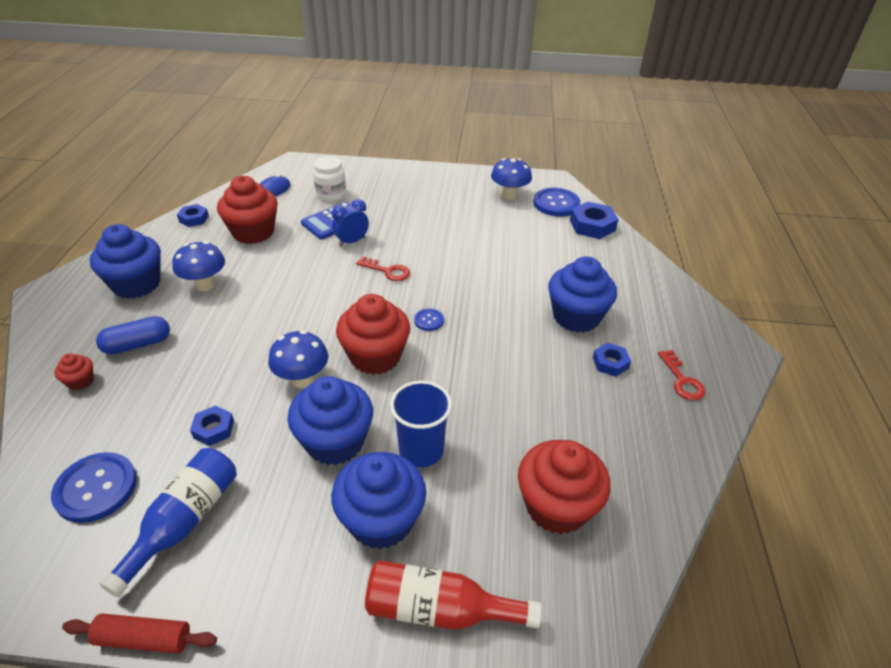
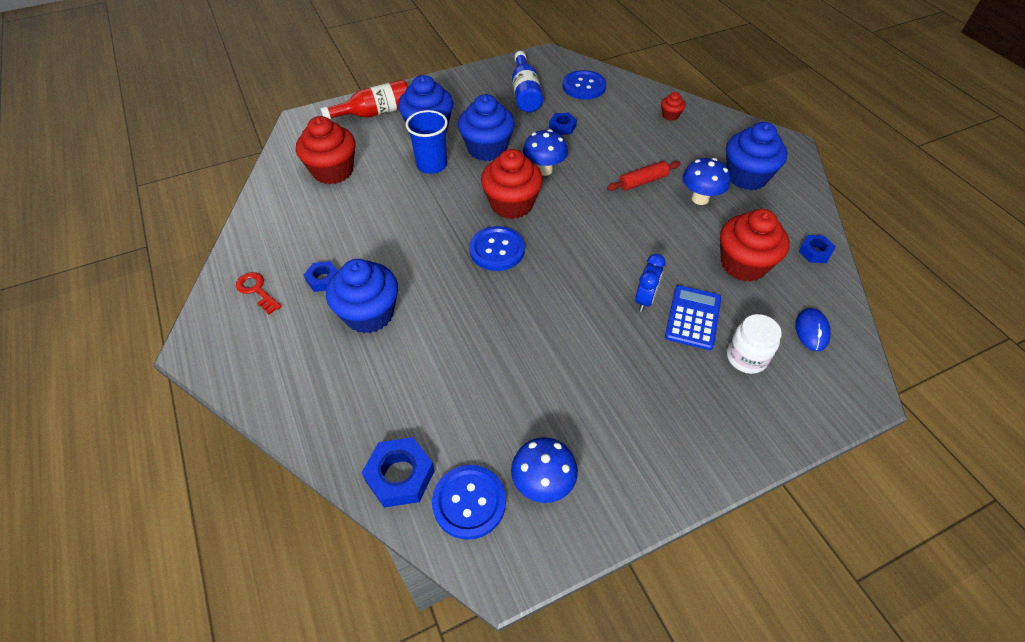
camera: 150 degrees right, 10 degrees up
(137, 344) = (674, 144): blue capsule -> none
(144, 638) = (494, 63): red rolling pin -> red rolling pin (643, 181)
(387, 271) = (576, 282): red key -> none
(429, 320) = (497, 250): blue button -> blue button, size x1.94

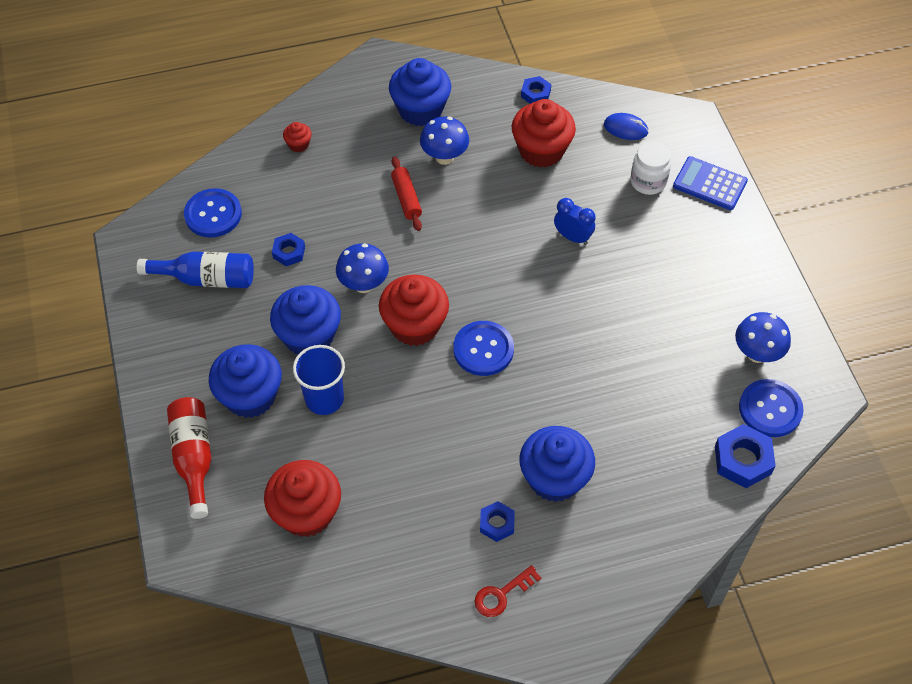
camera: 80 degrees left, 5 degrees up
(693, 317) = (599, 206): blue calculator -> blue calculator (709, 184)

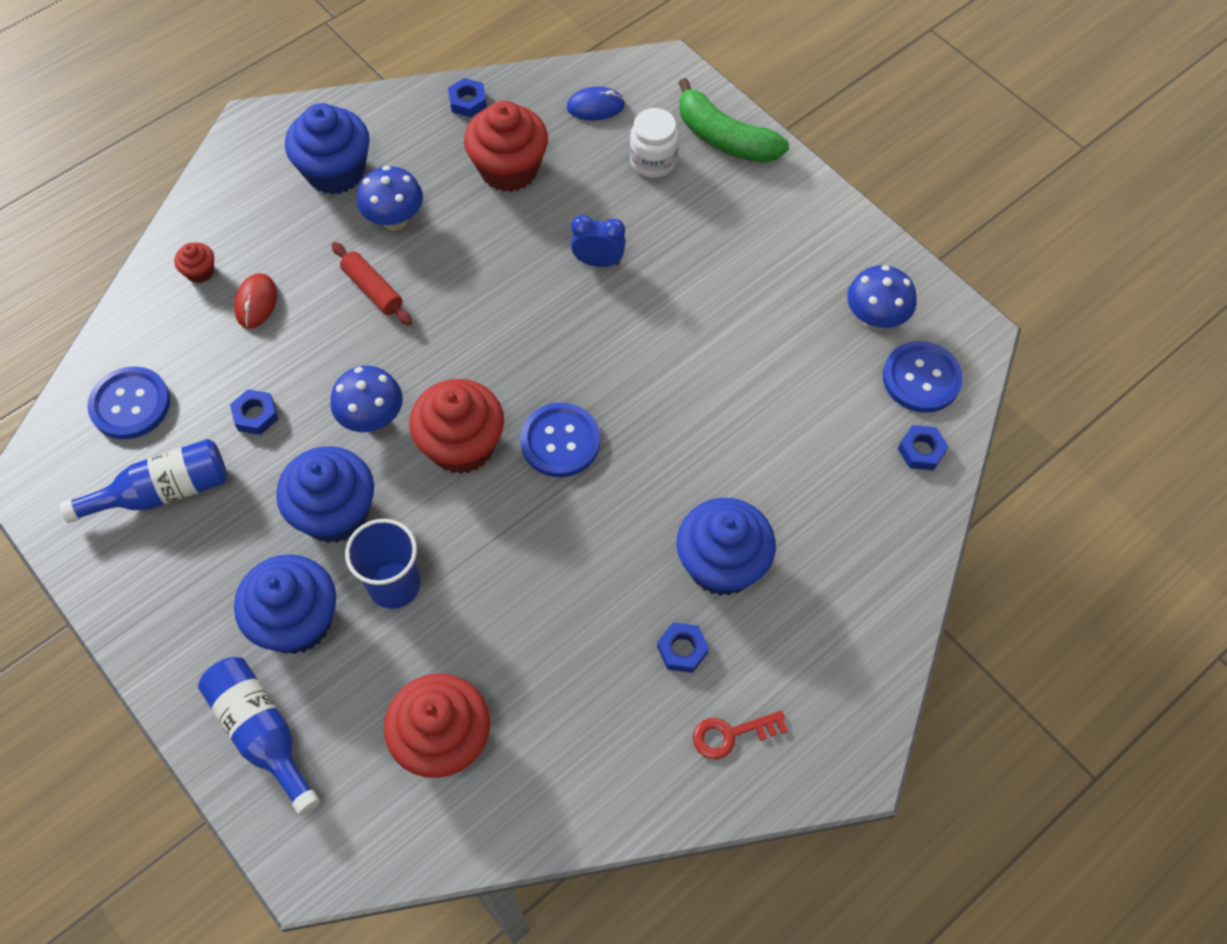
camera: 25 degrees left, 5 degrees up
(194, 458) = (262, 733): red bottle -> blue bottle
(325, 178) = (256, 302): none -> red mouse
(502, 594) = (731, 734): red key -> red key turned 45 degrees clockwise
(709, 184) = (724, 138): blue calculator -> green banana
(742, 460) = (921, 450): blue nut -> blue nut, size x0.61

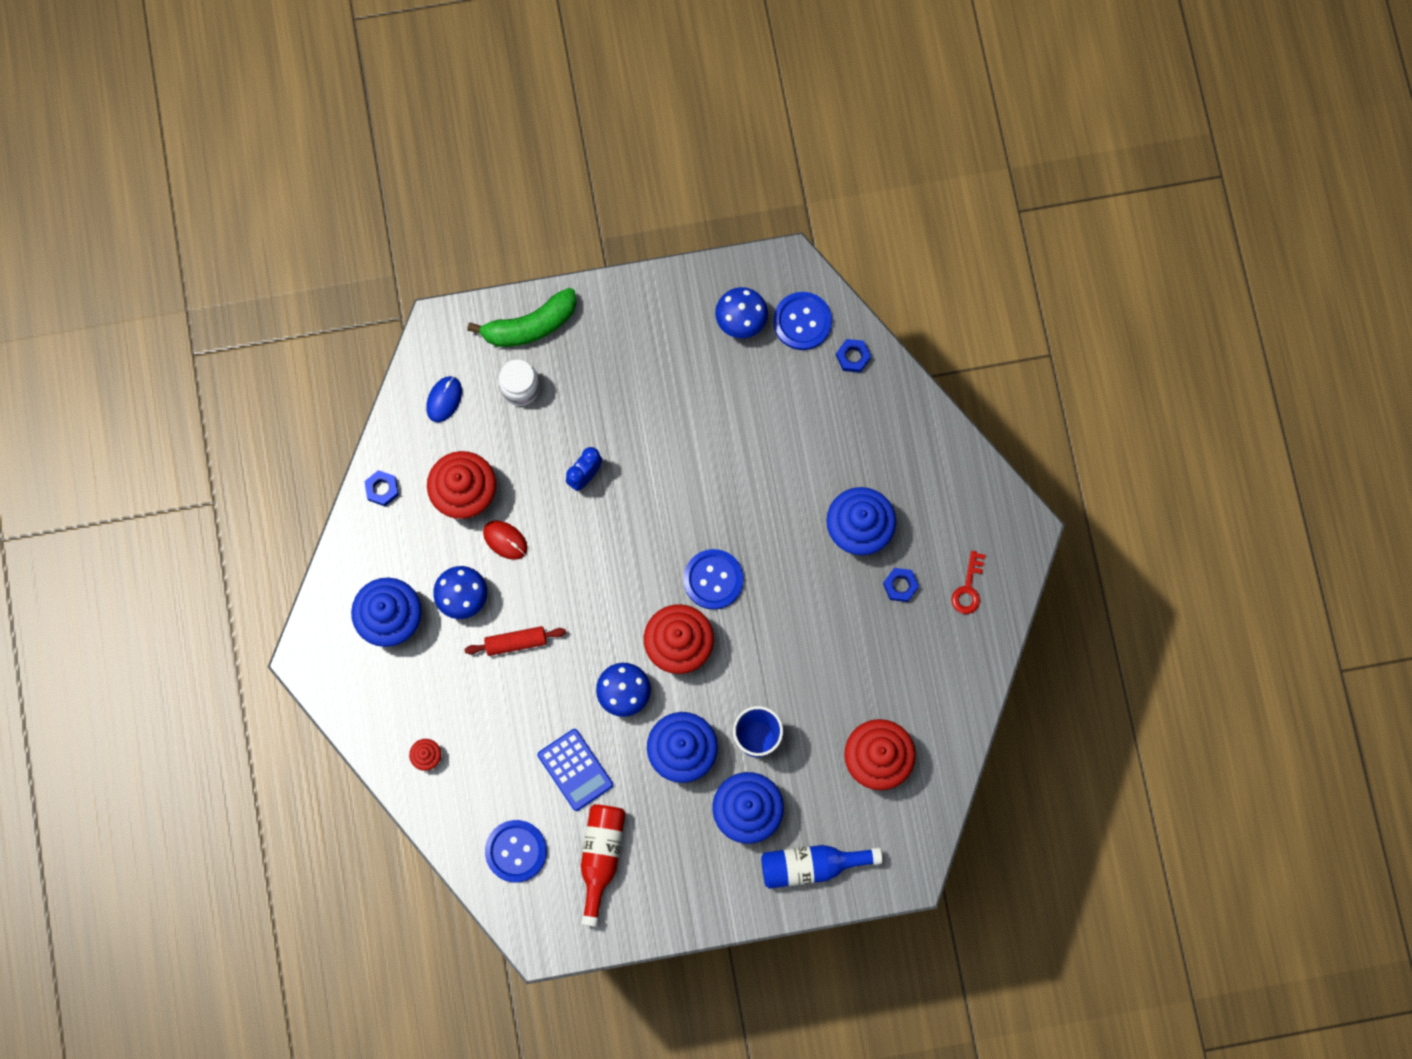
camera: 60 degrees left, 15 degrees up
(163, 492) = (601, 857): blue bottle -> red bottle
(256, 302) = (479, 728): red mouse -> red mouse (505, 540)
(256, 415) = (575, 770): blue nut -> blue calculator

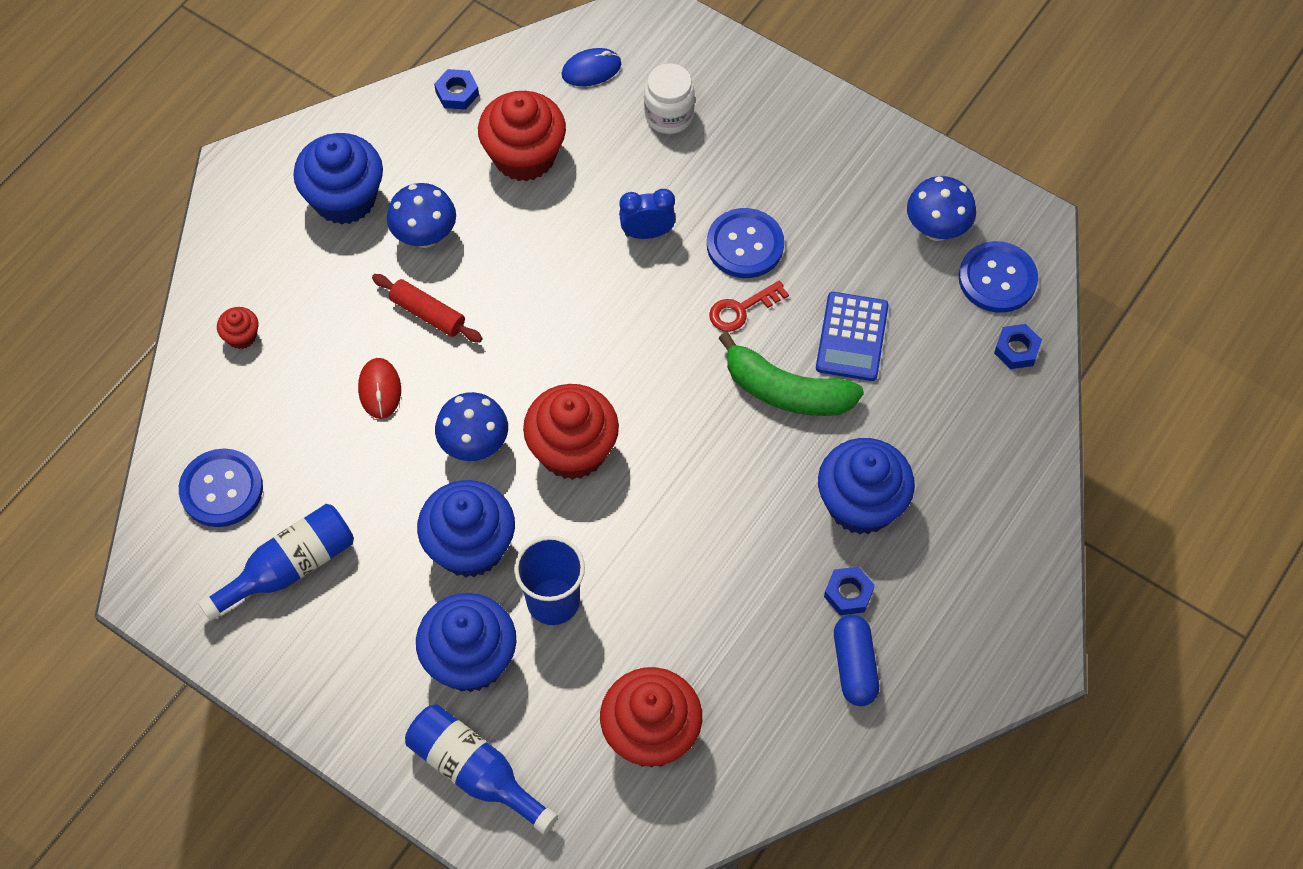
camera: 45 degrees right, 15 degrees down
(505, 540) = (515, 223): red mouse -> red mouse (380, 389)
(530, 326) = (733, 75): green banana -> green banana (786, 391)
(575, 770) = (355, 469): blue calculator -> blue calculator (852, 337)
(601, 857) = (289, 568): red bottle -> blue bottle
(713, 579) = (668, 423): blue button -> blue button (745, 245)
(941, 623) = (854, 666): none -> blue capsule
(968, 588) = (917, 659): red key -> red key (741, 309)

